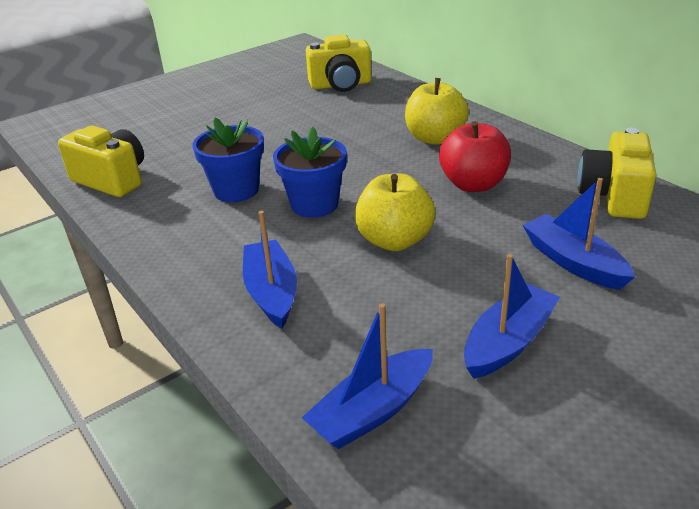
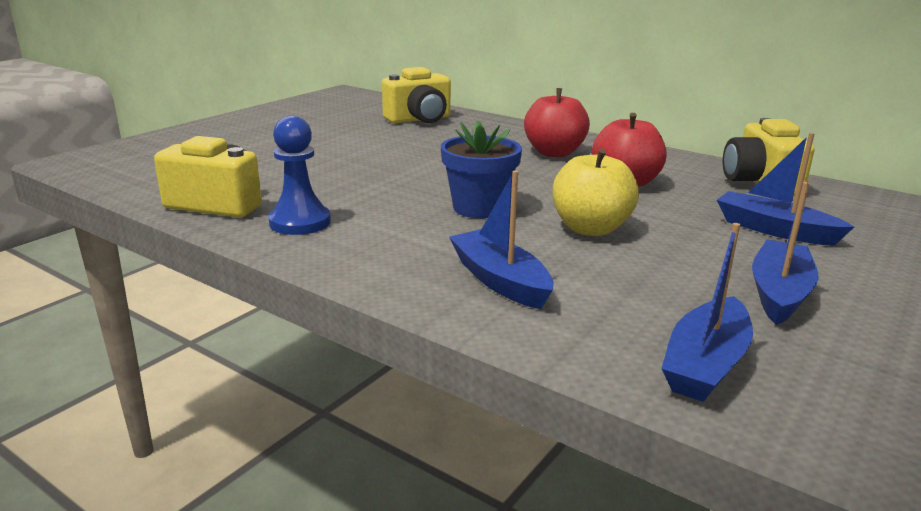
camera: 20 degrees left, 10 degrees down
(160, 207) = (300, 222): none -> blue pawn
(236, 190) = (380, 203): blue flower pot -> none
(435, 138) = (554, 153): yellow apple -> red apple

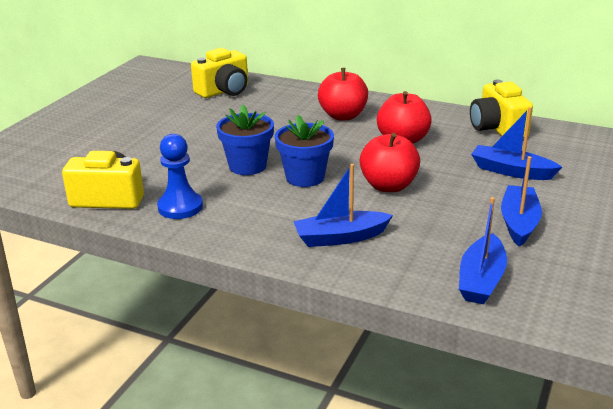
camera: 10 degrees left, 5 degrees up
(410, 189) = (247, 166): none -> blue flower pot
(500, 281) = (340, 237): blue boat -> blue boat turned 60 degrees counterclockwise
(590, 229) = (388, 186): yellow apple -> red apple

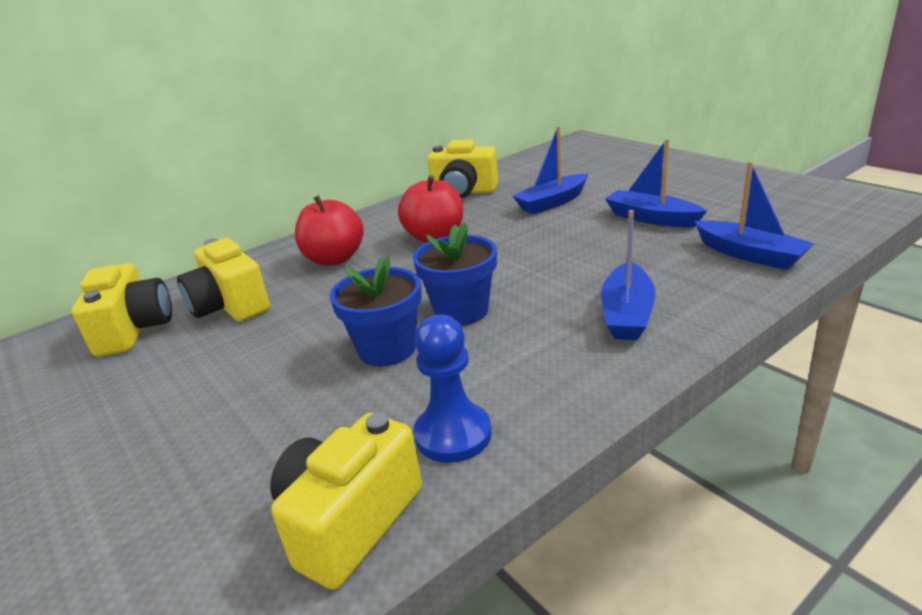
camera: 60 degrees left, 0 degrees up
(264, 106) = (230, 306): none -> yellow camera
(388, 186) = (529, 264): red apple -> none

